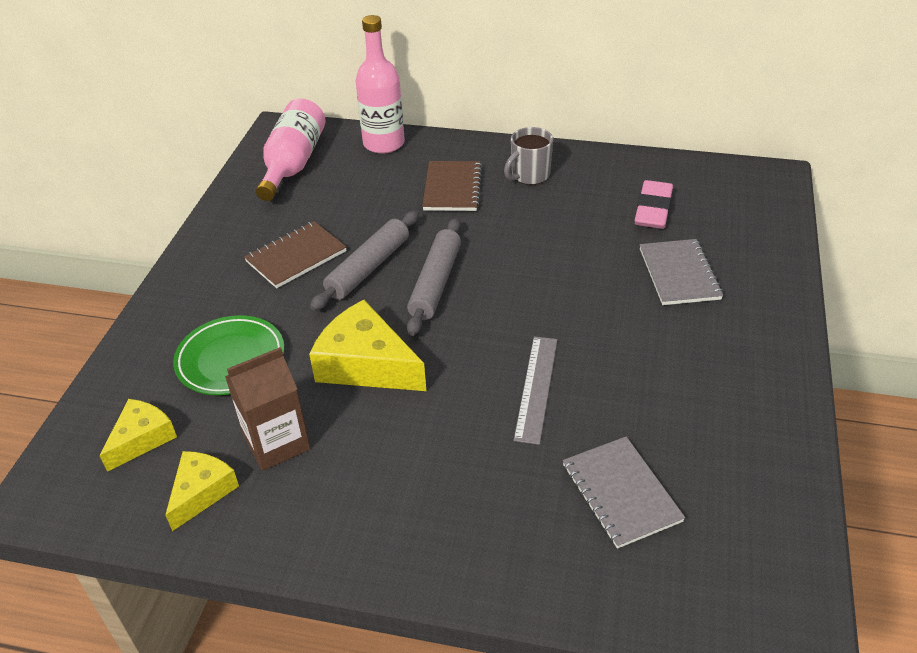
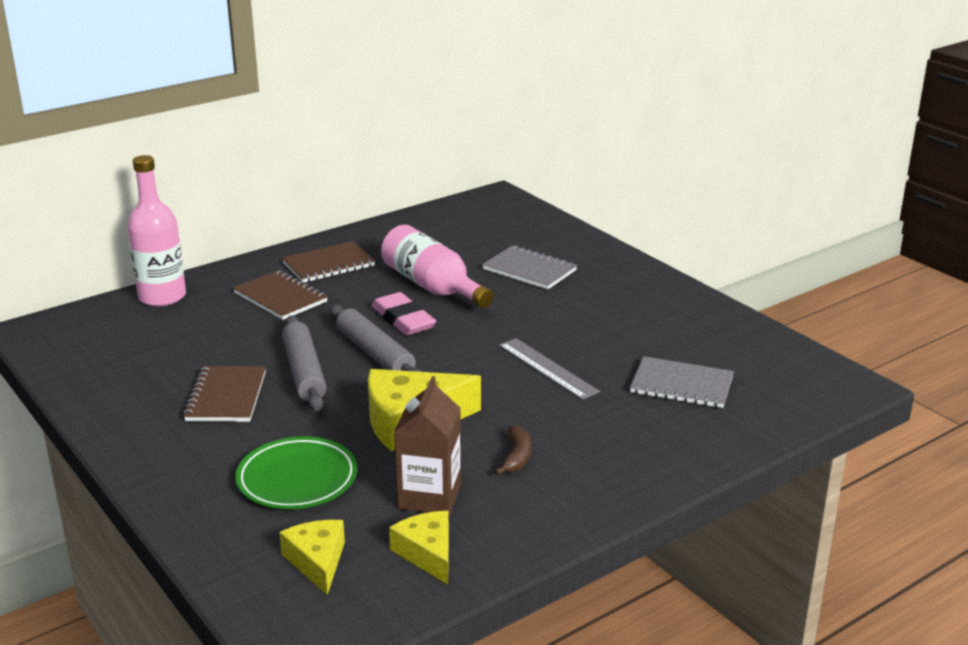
camera: 50 degrees left, 15 degrees down
(293, 164) = (98, 345): pink bottle -> pink bottle (433, 287)
(381, 457) = (516, 457): none -> brown banana
(529, 175) = (328, 264): grey mug -> brown notebook
(653, 209) = (453, 245): pink eraser -> pink eraser (403, 319)

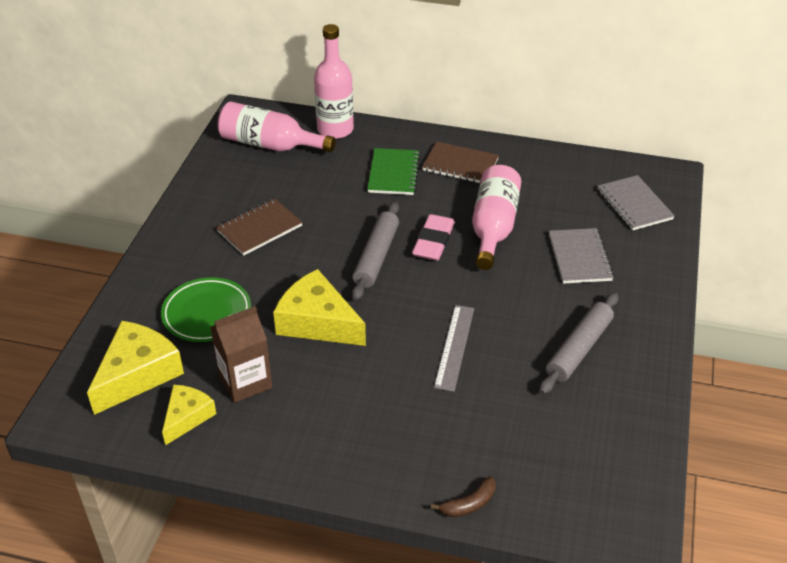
camera: 50 degrees right, 15 degrees up
(114, 338) = (270, 145): none -> pink bottle
(280, 297) = (393, 173): brown notebook -> green notebook
(304, 372) = (320, 241): grey rolling pin -> grey rolling pin (579, 349)
(317, 561) = (137, 374): yellow cheese -> yellow cheese, size x1.65
(516, 457) = (329, 396): brown banana -> brown banana (469, 504)
(681, 385) = (515, 431): grey notebook -> grey notebook (634, 204)

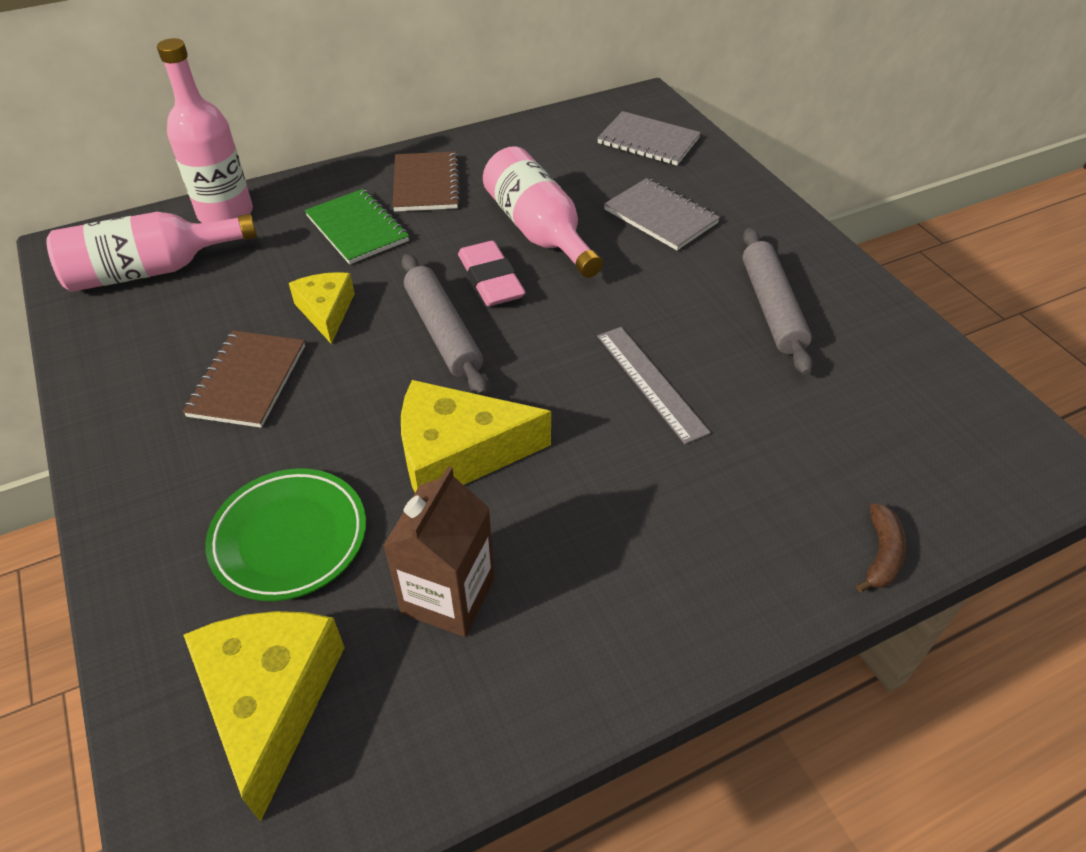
camera: 40 degrees left, 5 degrees up
(187, 417) = (418, 709): yellow cheese -> yellow cheese (326, 311)
(460, 165) = (426, 184): brown notebook -> brown notebook turned 75 degrees counterclockwise

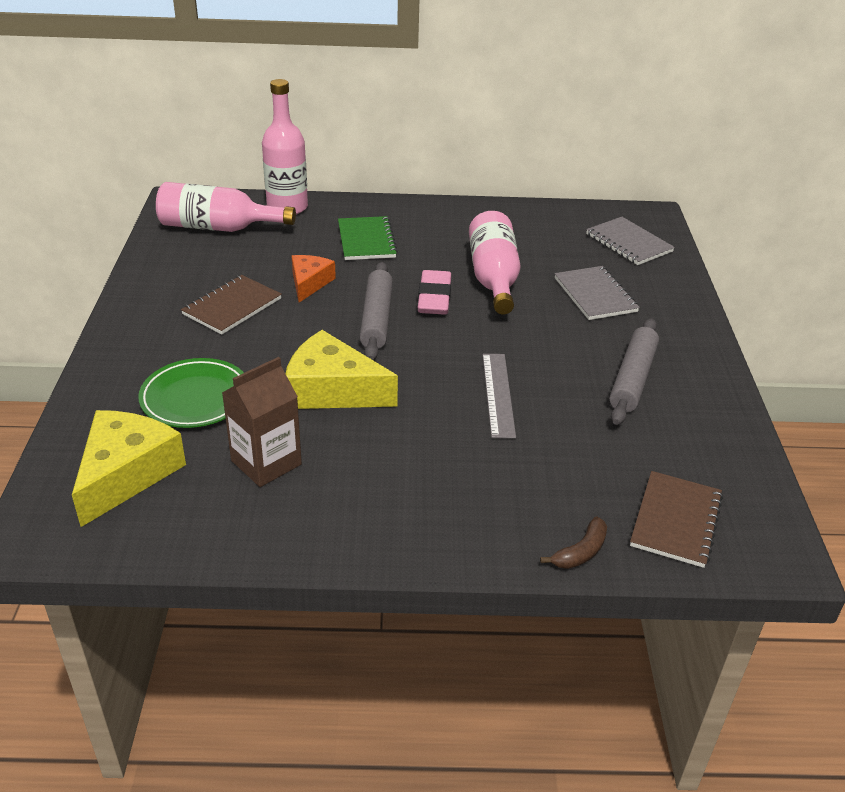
camera: 25 degrees right, 10 degrees down
(326, 311) = (309, 283): yellow cheese -> orange cheese
(426, 184) = (435, 226): brown notebook -> brown notebook (676, 520)

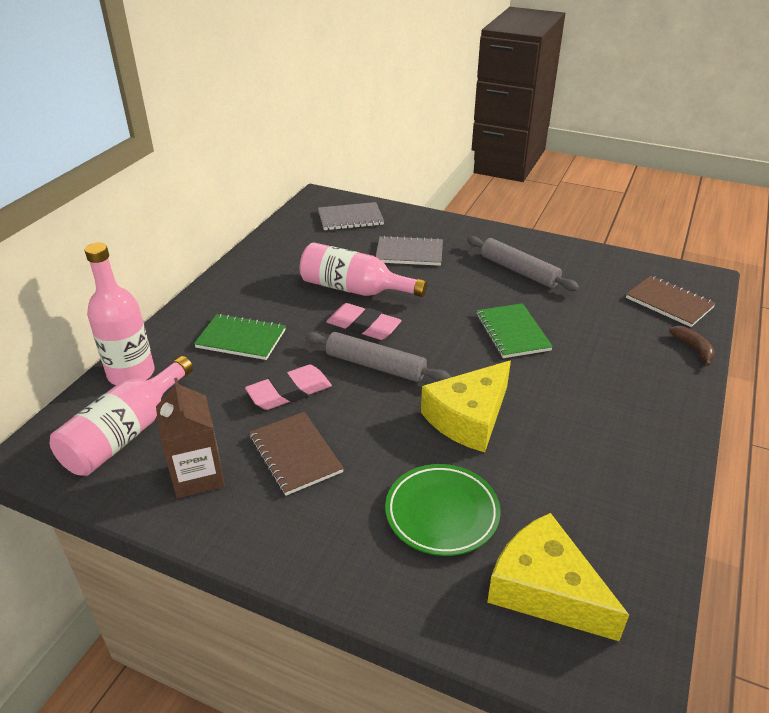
camera: 65 degrees left, 0 degrees up
(266, 462) = (557, 482): brown carton -> brown carton (198, 476)
(309, 283) = (289, 392): orange cheese -> pink eraser
(498, 394) = (512, 332): grey ruler -> green notebook

